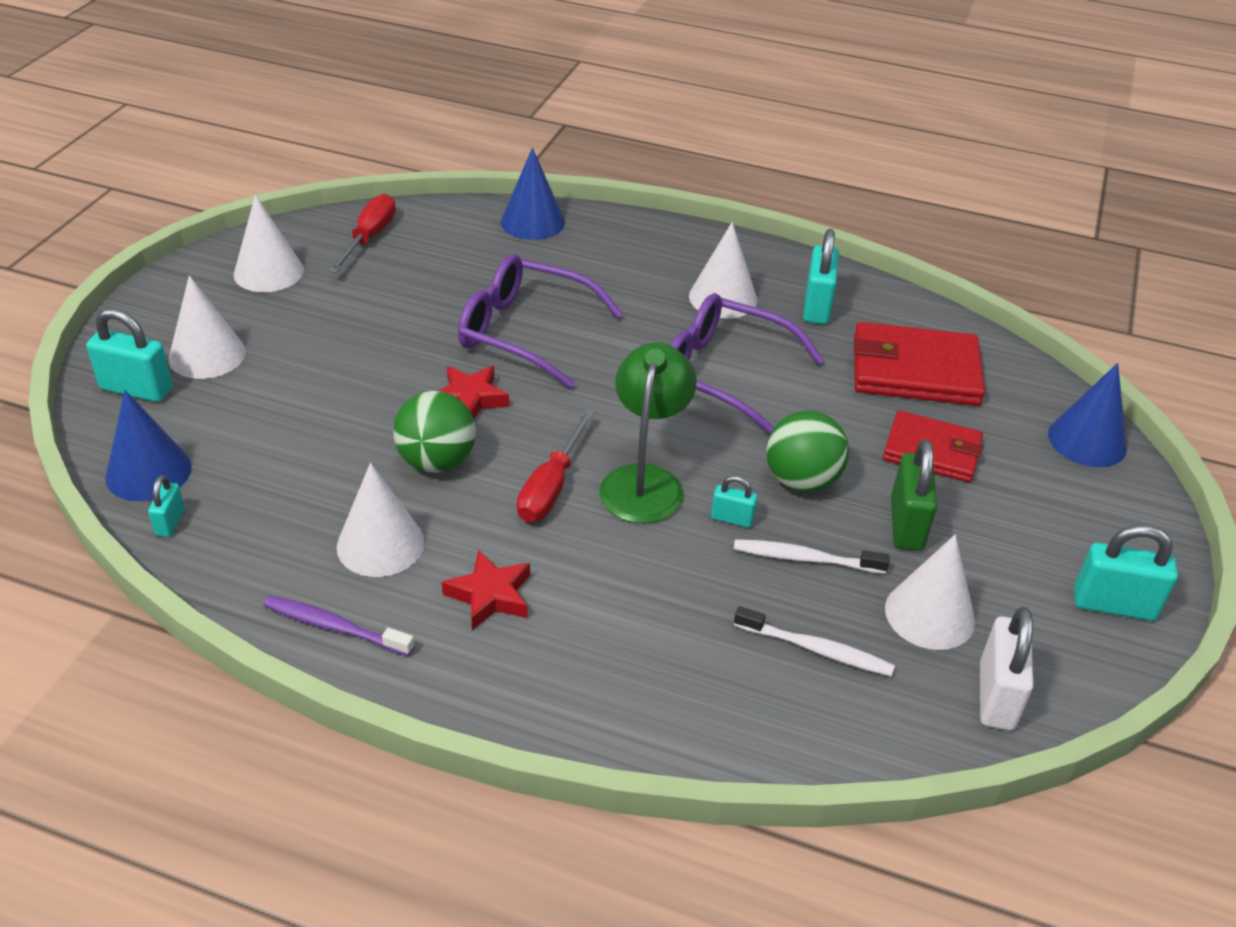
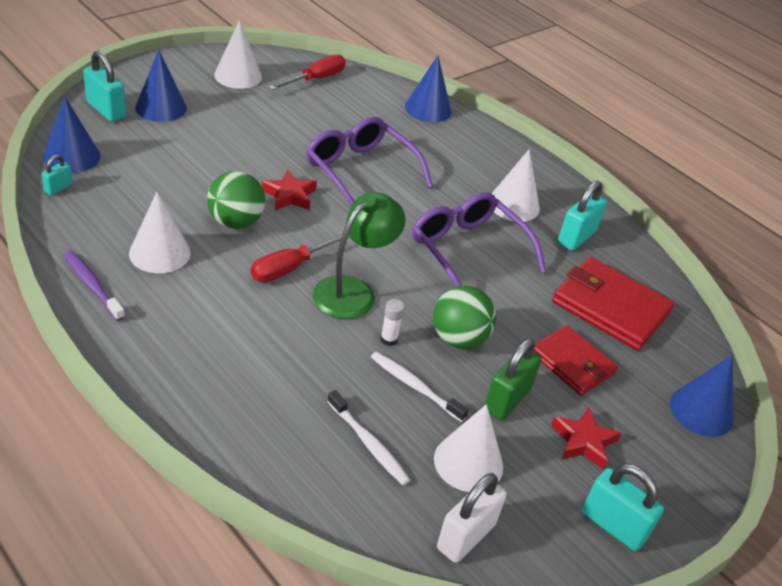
camera: 25 degrees right, 0 degrees up
(207, 355) = (161, 107): white cone -> blue cone
(490, 595) = (195, 311): red star -> red star (583, 442)
(732, 519) = (389, 339): turquoise padlock -> white glue stick

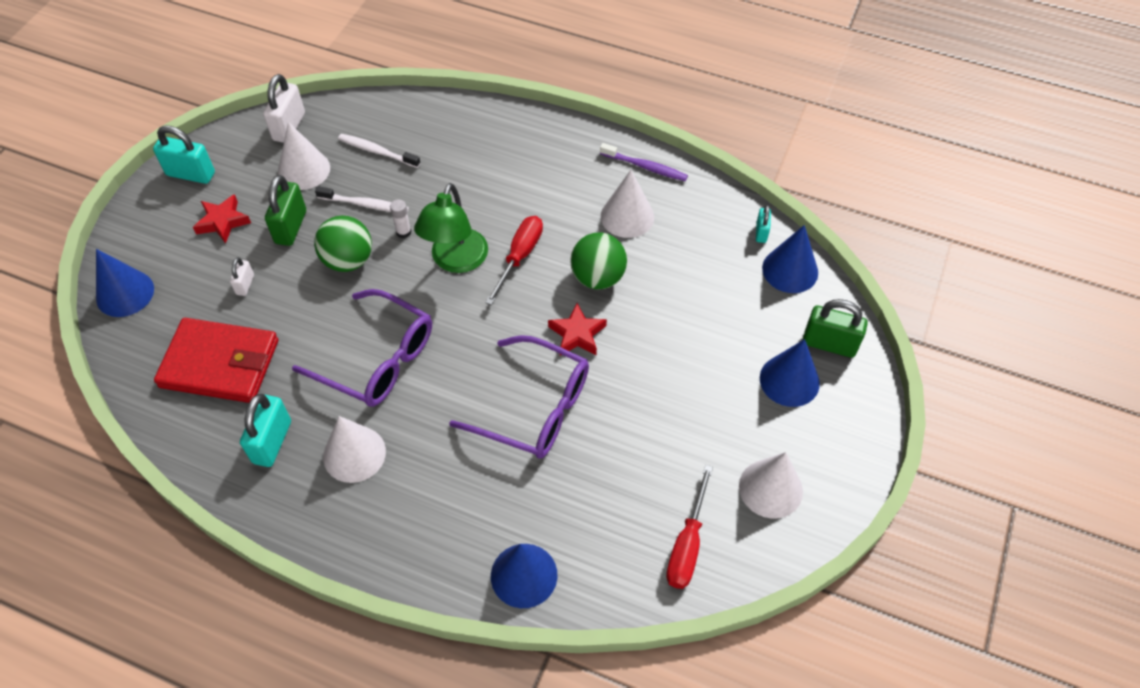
camera: 160 degrees right, 15 degrees up
(106, 110) = (829, 344): turquoise padlock -> green padlock
(572, 363) = (245, 285): red wallet -> white padlock

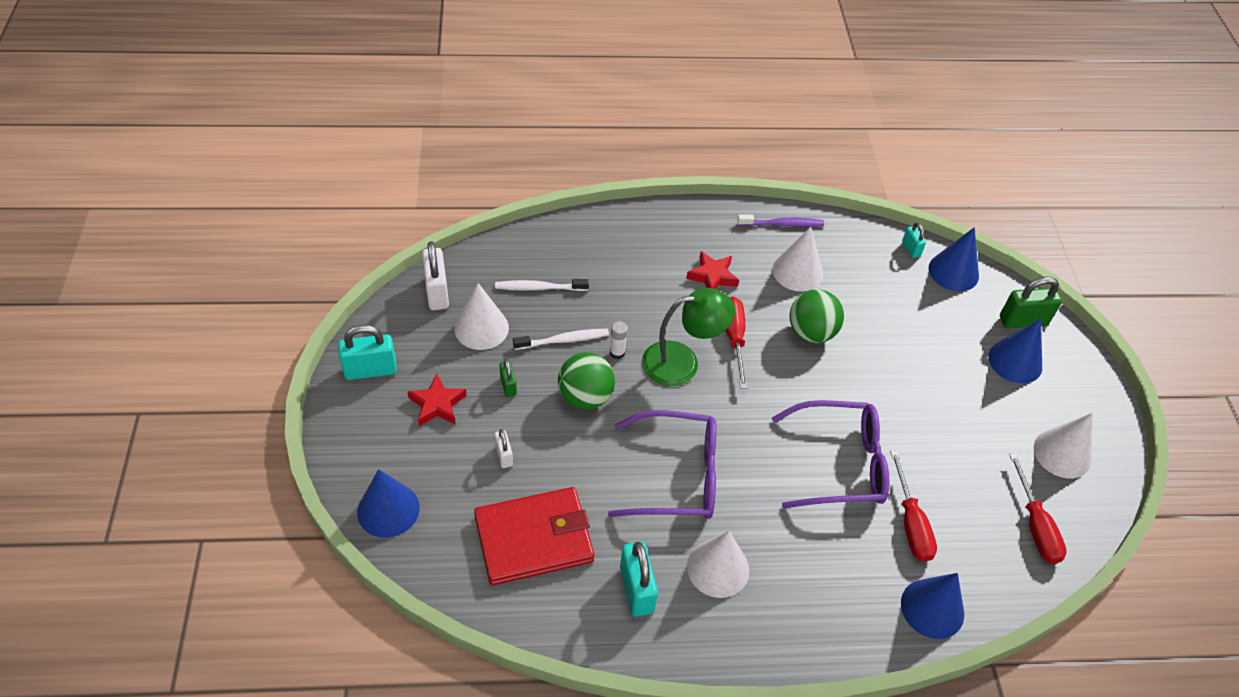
camera: 30 degrees left, 5 degrees down
(291, 227) = (508, 386): green padlock -> green padlock, size x0.55
(456, 261) = (682, 362): green lamp -> green lamp turned 90 degrees counterclockwise
(562, 489) = (910, 523): none -> red screwdriver
(577, 334) = (829, 387): red star -> red star (712, 276)

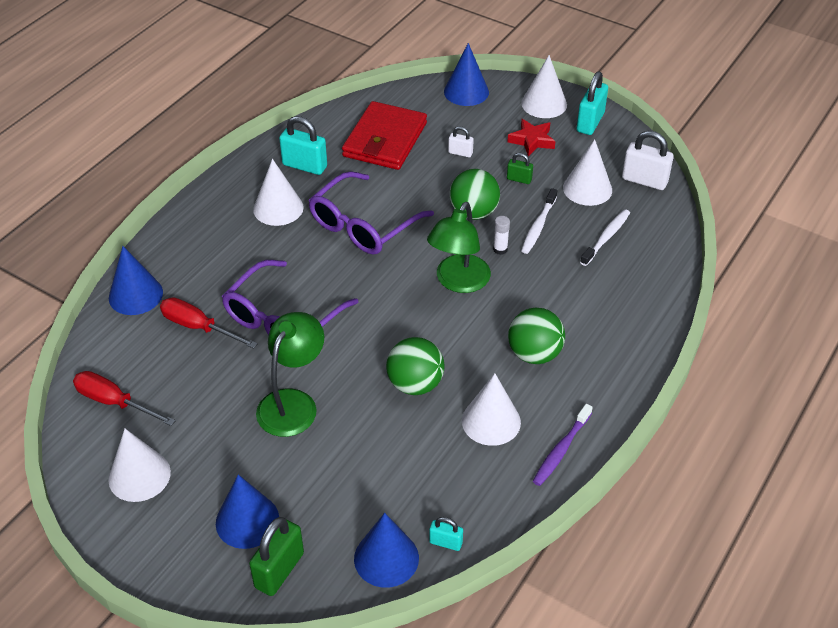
camera: 130 degrees right, 5 degrees down
(363, 424) = (544, 104): none -> white cone
(712, 276) = (534, 354): red star -> green ball
(734, 338) = (454, 328): red screwdriver -> none
(905, 399) = (293, 403): none -> green lamp

